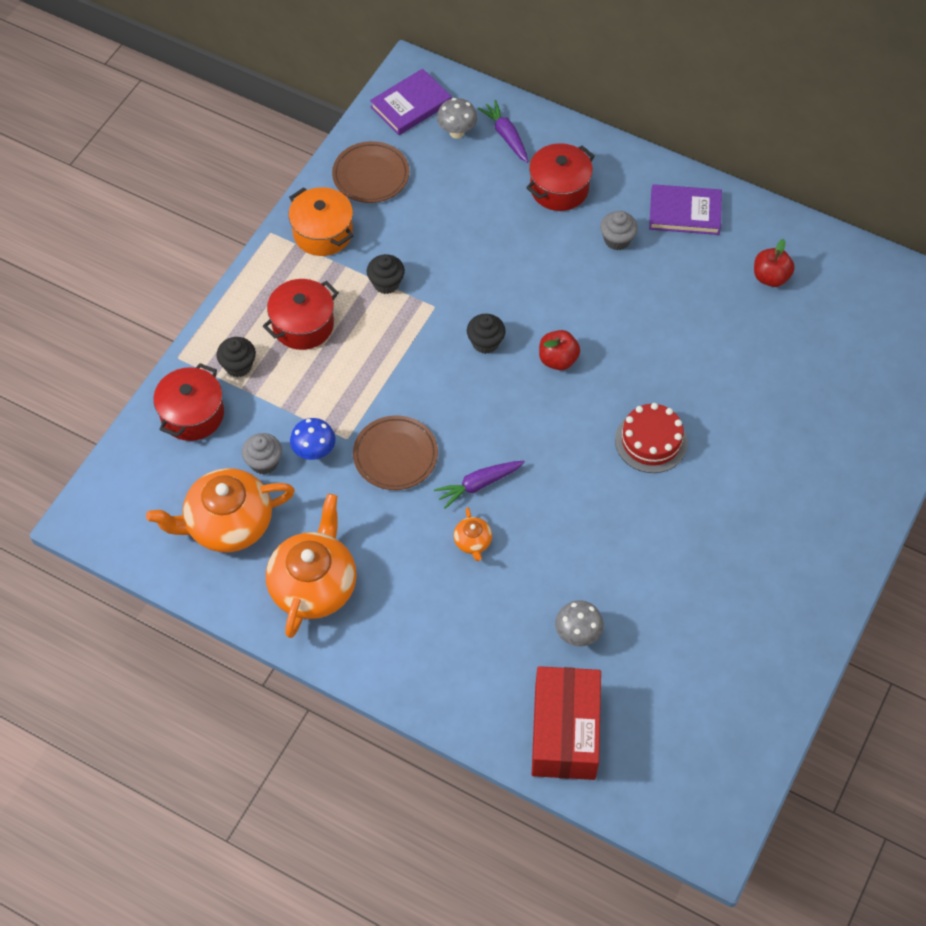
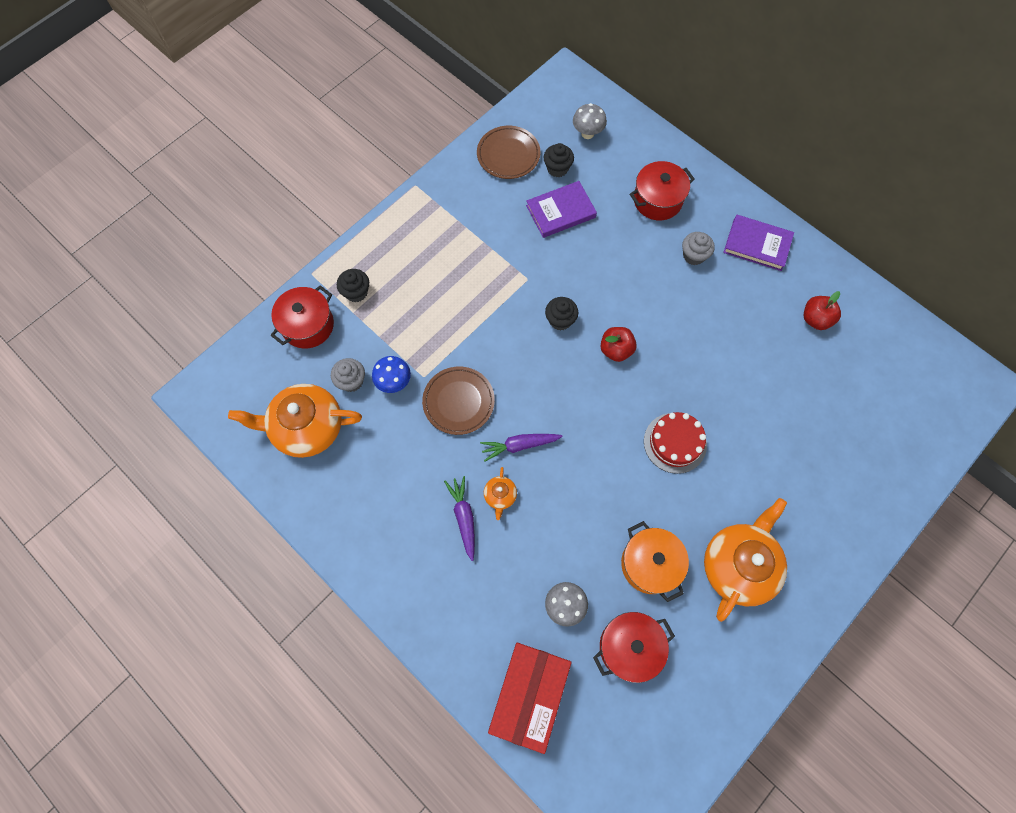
camera: 15 degrees right, 10 degrees up
(303, 325) = (417, 269): red pot -> red pot (629, 647)
(314, 584) = (359, 500): orange teapot -> orange teapot (738, 565)
(323, 233) = (456, 195): orange pot -> orange pot (650, 564)
(386, 283) = (494, 249): black cupcake -> black cupcake (557, 168)
(411, 105) = (557, 103): purple book -> purple book (561, 211)
(506, 136) = (626, 145): purple carrot -> purple carrot (464, 517)

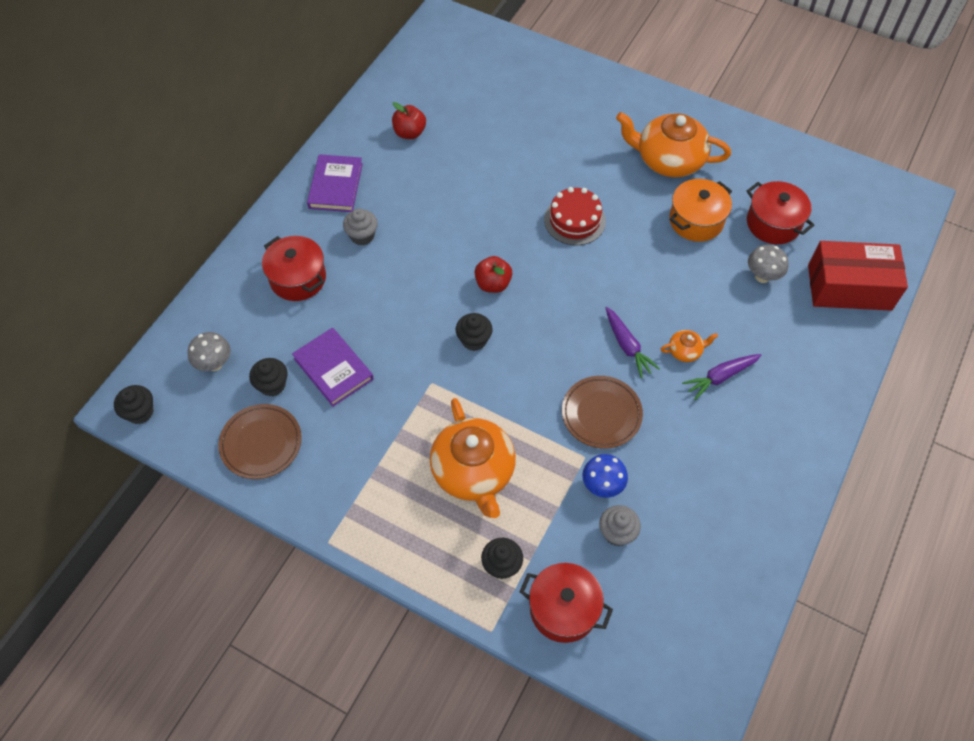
camera: 105 degrees left, 10 degrees down
(306, 427) = (690, 564): orange teapot -> orange teapot (473, 472)
(558, 84) = (140, 412): none -> black cupcake

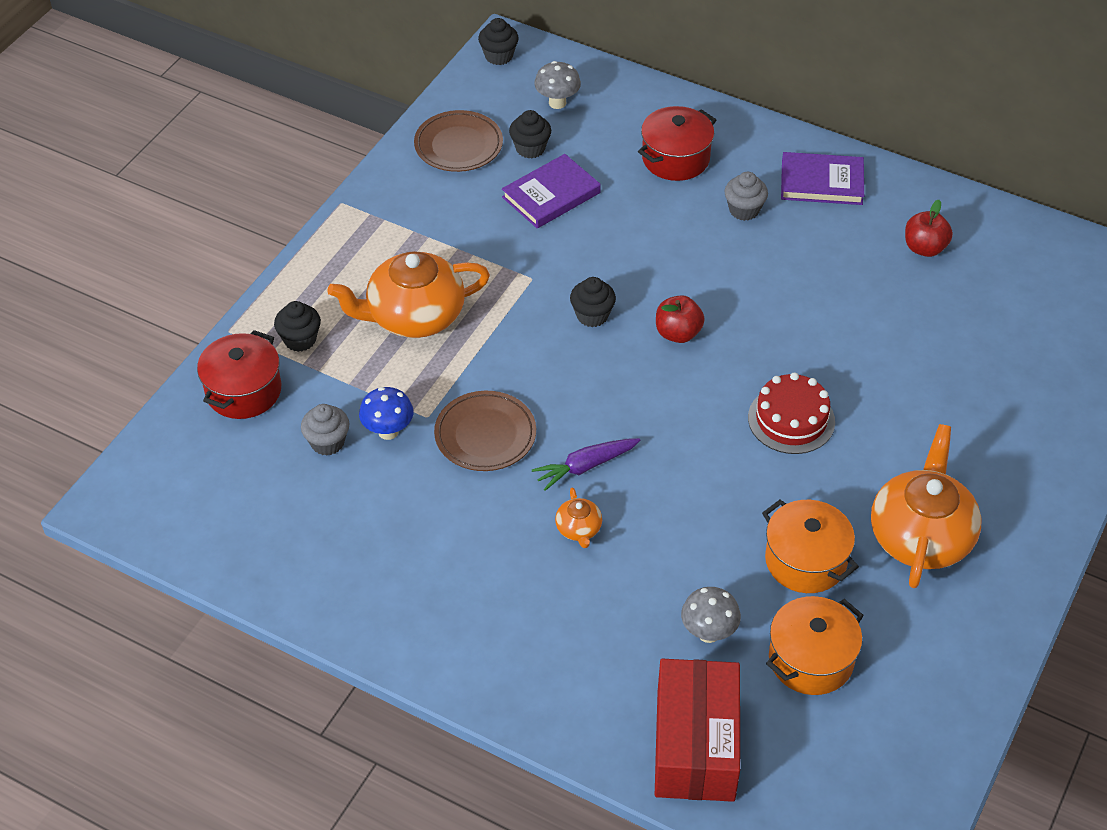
camera: 90 degrees right, 10 degrees down
(720, 377) = (537, 564): purple carrot -> none
(773, 223) = (811, 660): red pot -> orange pot

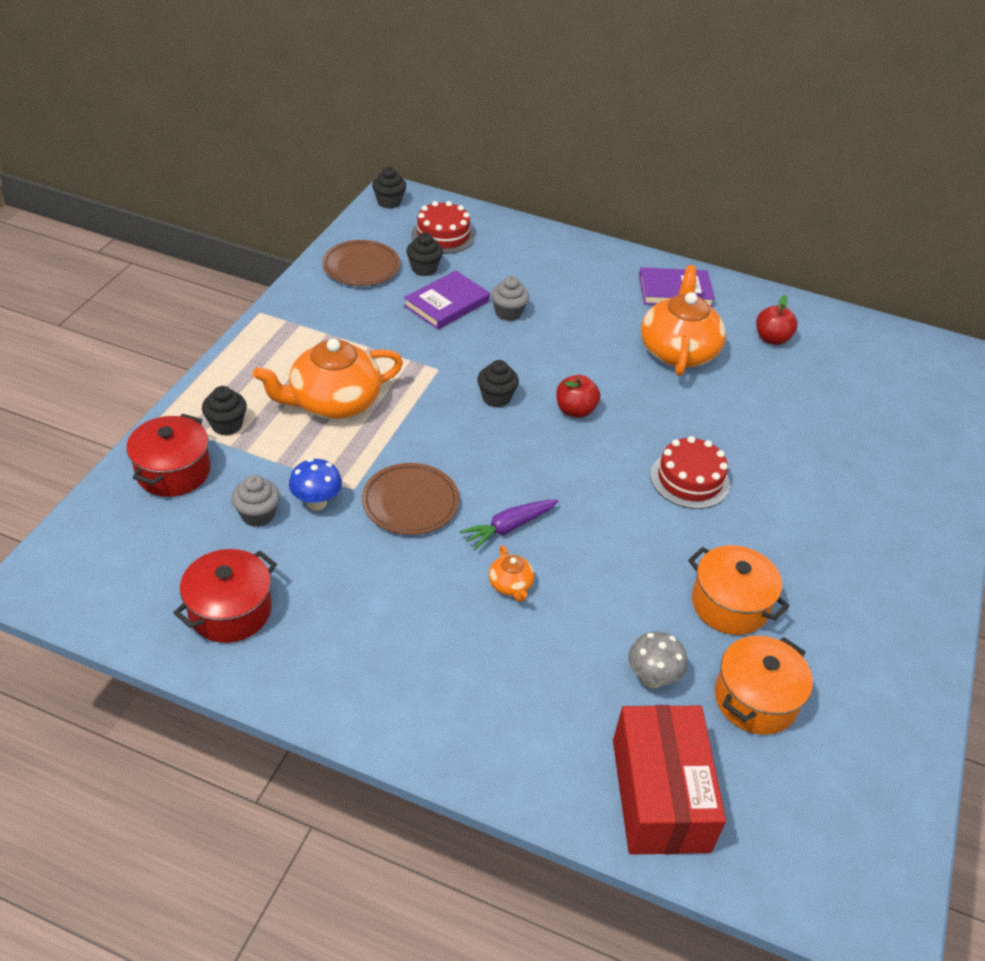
camera: 10 degrees left, 5 degrees down
(557, 103) = (443, 235): grey mushroom -> red cake
(675, 158) = (549, 275): red pot -> red pot (230, 611)
(744, 210) = (614, 312): grey cupcake -> grey cupcake (508, 313)
(921, 536) = (829, 577): orange teapot -> orange teapot (678, 351)

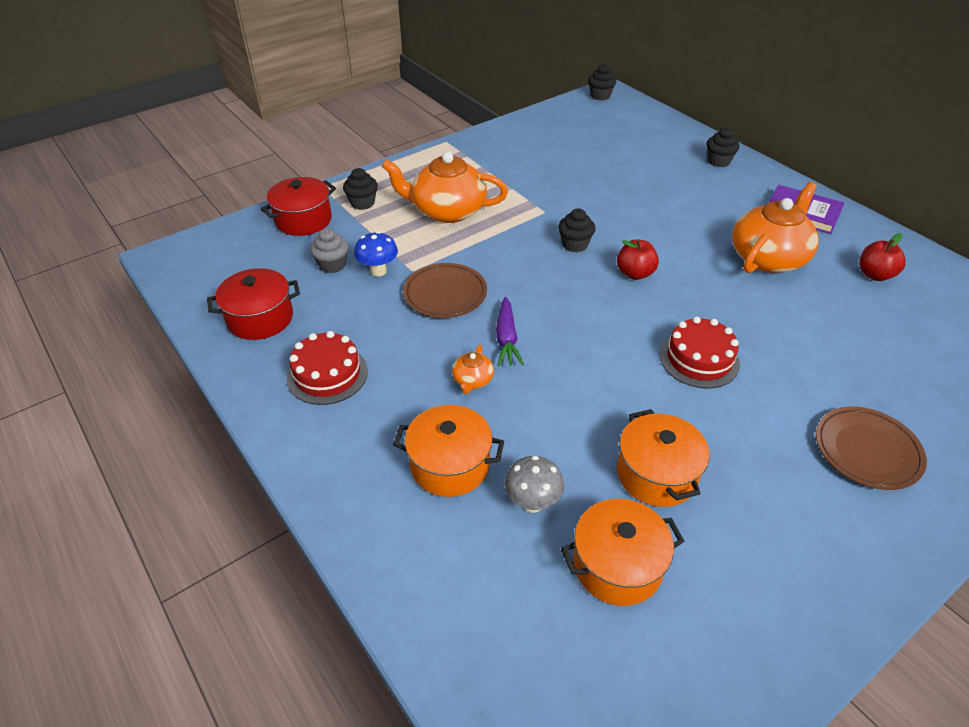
camera: 35 degrees right, 0 degrees up
(361, 267) = (543, 131): brown plate -> brown plate (867, 451)
(424, 269) = (590, 144): black cupcake -> black cupcake (718, 161)
(443, 235) = (624, 126): red cake -> red cake (327, 374)
(447, 304) = (589, 171): purple book -> none
(508, 313) = (634, 189): grey cupcake -> none
(509, 527) = (506, 338): purple carrot -> purple carrot turned 90 degrees counterclockwise
(556, 678) = (450, 465): none -> orange pot
(660, 794) = (460, 601): red box -> none

